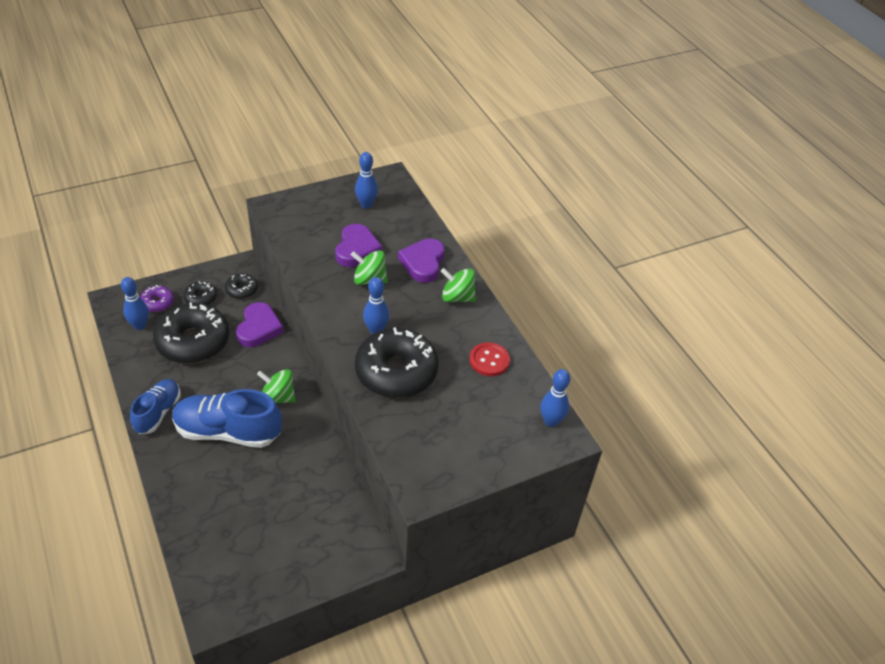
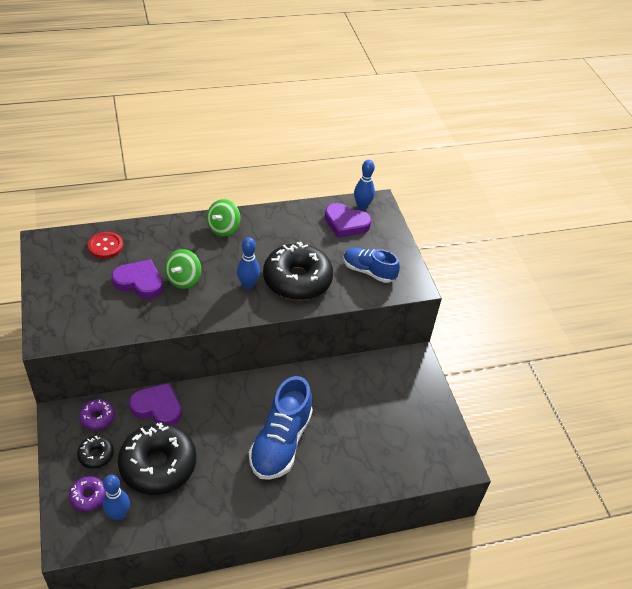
camera: 80 degrees left, 0 degrees up
(158, 412) = (245, 499): blue shoe -> blue shoe (368, 271)
(241, 290) = (97, 417): black donut -> purple donut
(278, 397) = (250, 401): green spinning top -> none
(366, 205) = (77, 266): blue bowling pin -> none
(423, 263) = (174, 241): purple heart -> purple heart (346, 223)
(489, 360) = (297, 224): red button -> red button (105, 246)

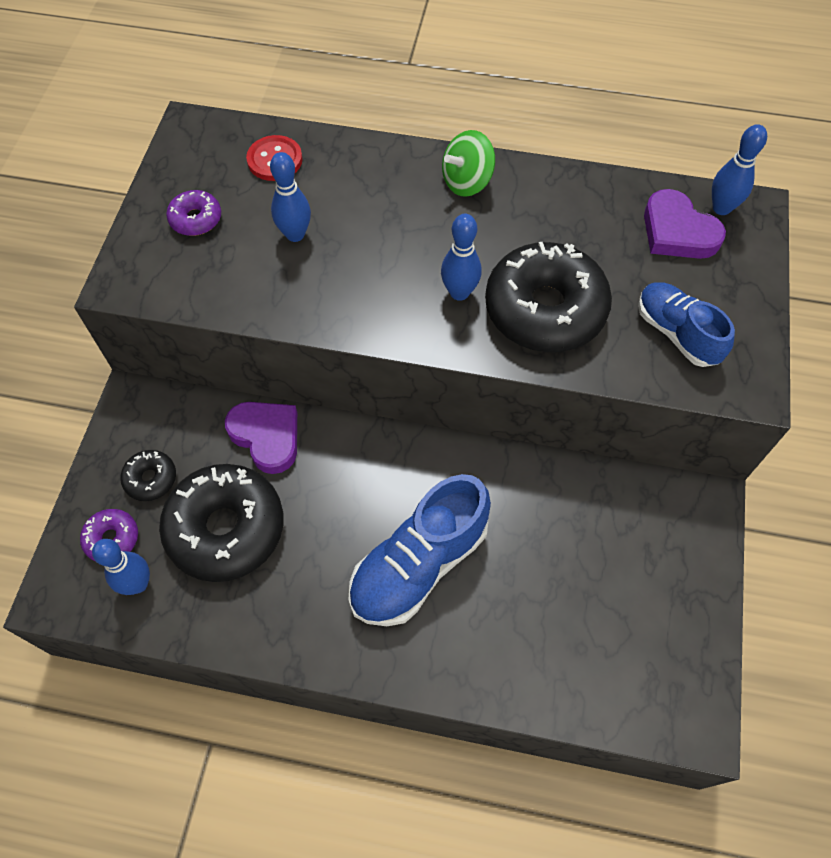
camera: 30 degrees right, 15 degrees up
(97, 417) = (179, 421): purple donut -> purple donut (196, 219)
(139, 282) = (295, 234): purple heart -> blue bowling pin
(184, 279) = (363, 251): green spinning top -> none

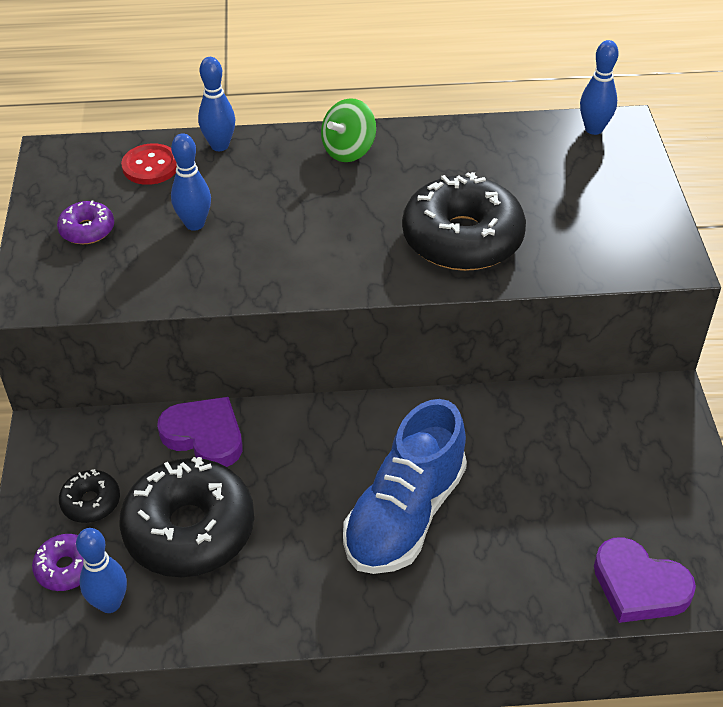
camera: 15 degrees left, 15 degrees down
(459, 292) = (375, 241): blue bowling pin -> blue bowling pin (219, 145)
(677, 231) = (561, 154): purple heart -> purple heart (639, 586)
(677, 333) = (591, 234): blue shoe -> none

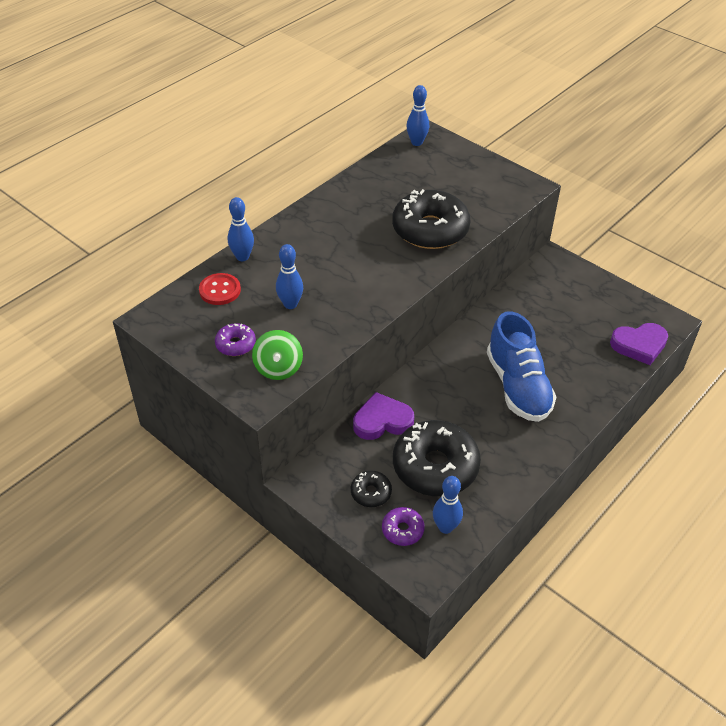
camera: 45 degrees left, 0 degrees up
(348, 150) = (315, 219): green spinning top -> green spinning top (278, 368)

